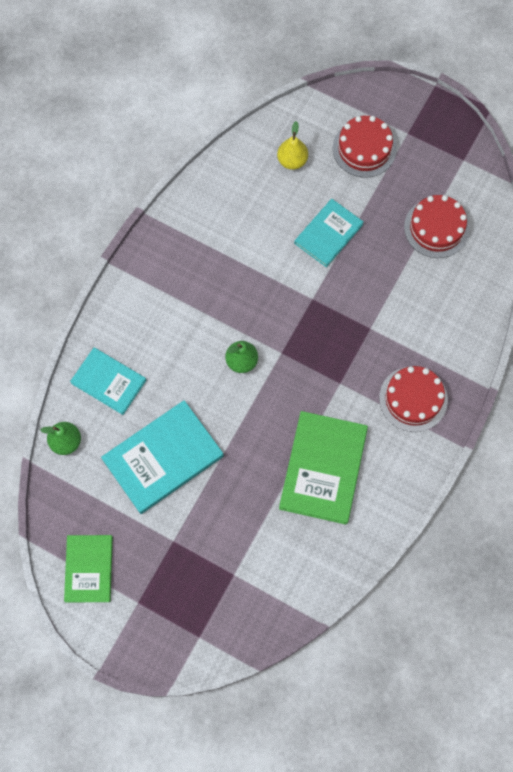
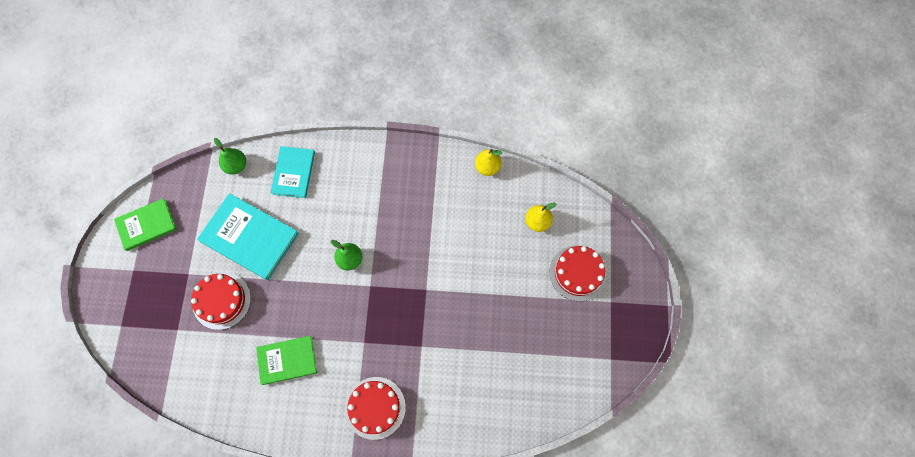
camera: 65 degrees right, 0 degrees up
(207, 181) = (487, 167): none -> yellow pear
(323, 468) = (287, 360): green book -> green book, size x0.63
(328, 234) = (488, 277): turquoise book -> none
(436, 228) = (536, 362): red cake -> red cake (221, 300)

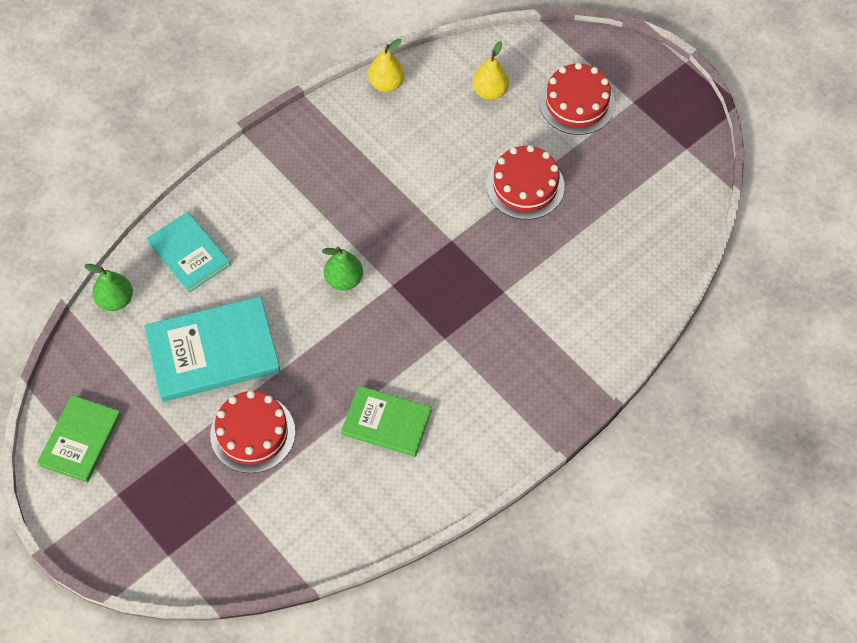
camera: 45 degrees left, 10 degrees down
(287, 360) = (386, 422): green book -> green book turned 75 degrees clockwise
(375, 408) = (521, 382): red cake -> red cake (525, 186)

